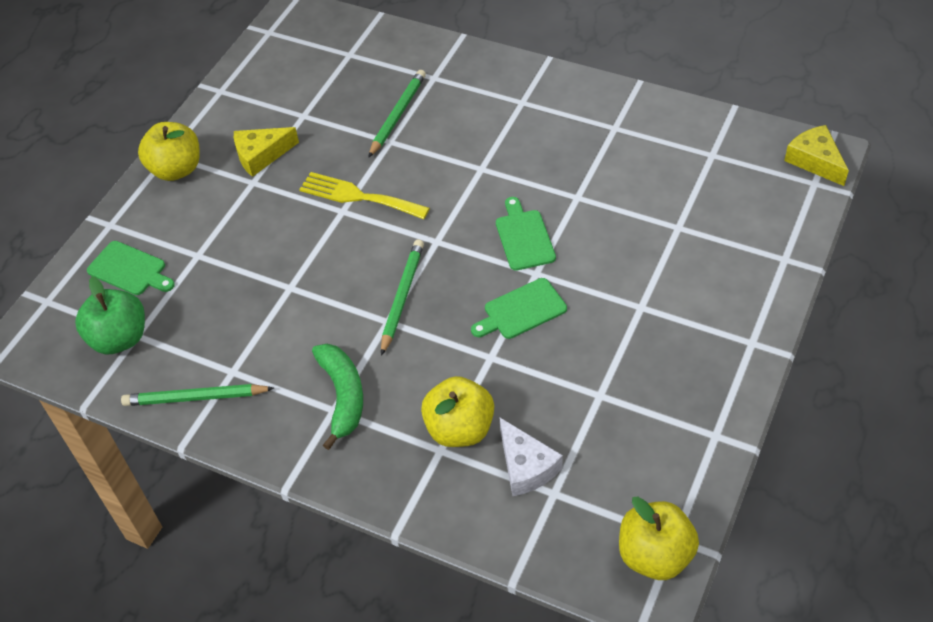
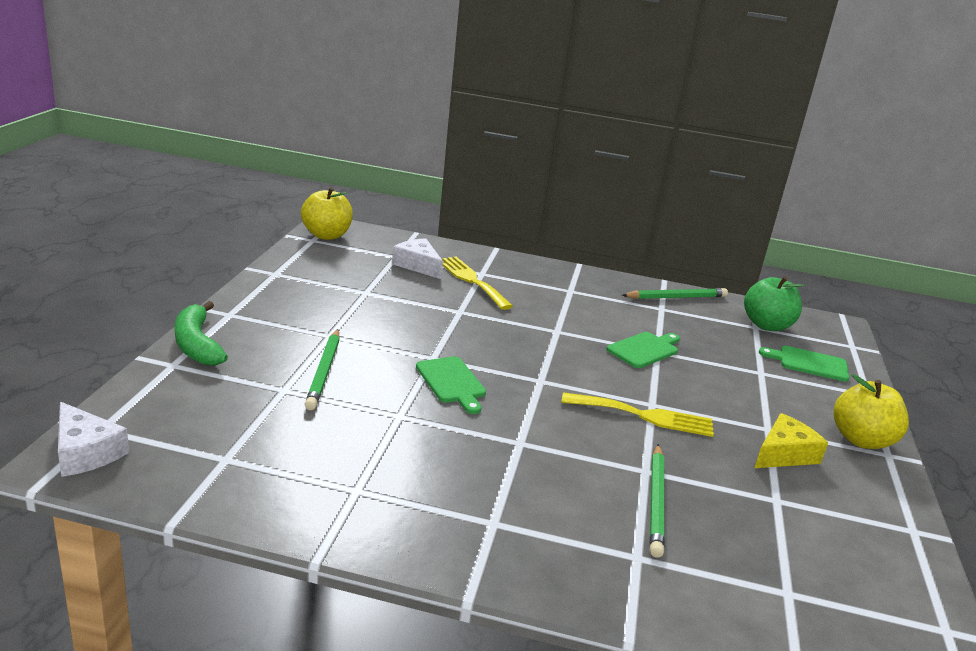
camera: 160 degrees right, 25 degrees down
(342, 396) = (568, 295): green banana -> green banana (197, 344)
(402, 297) = (553, 344): green pencil -> green pencil (324, 371)
(460, 429) = (471, 280): yellow apple -> yellow fork
(521, 311) = (441, 334): green cutting board -> green cutting board (644, 349)
(815, 161) = (86, 452): yellow cheese -> white cheese

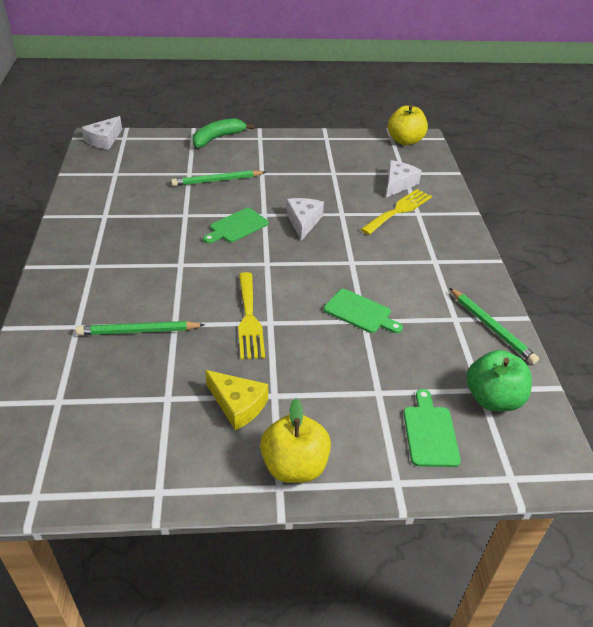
camera: 75 degrees right, 15 degrees up
(465, 337) = (303, 222): none -> white cheese

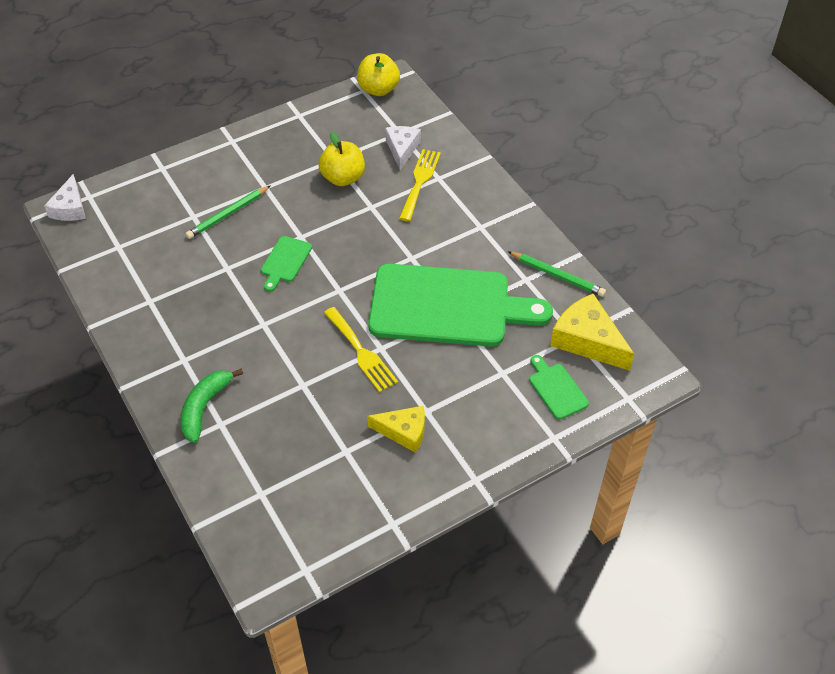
camera: 25 degrees left, 10 degrees up
(138, 331) = (277, 405): green pencil -> none
(217, 138) = (189, 158): green banana -> green banana (205, 407)
(294, 466) = (476, 459): yellow apple -> yellow apple (343, 178)
(303, 222) = (342, 230): white cheese -> none
(360, 312) = (448, 306): green cutting board -> green cutting board, size x2.46
(493, 399) = (587, 340): green apple -> yellow cheese

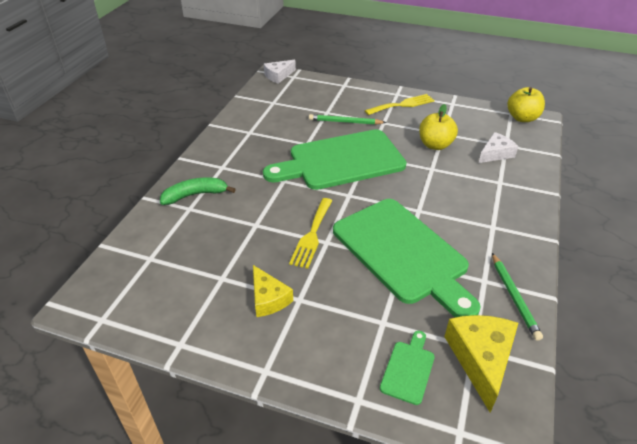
camera: 50 degrees right, 10 degrees down
(285, 261) = (341, 161): green cutting board -> green cutting board, size x2.46
(420, 182) = (483, 176): yellow fork -> yellow fork (402, 105)

